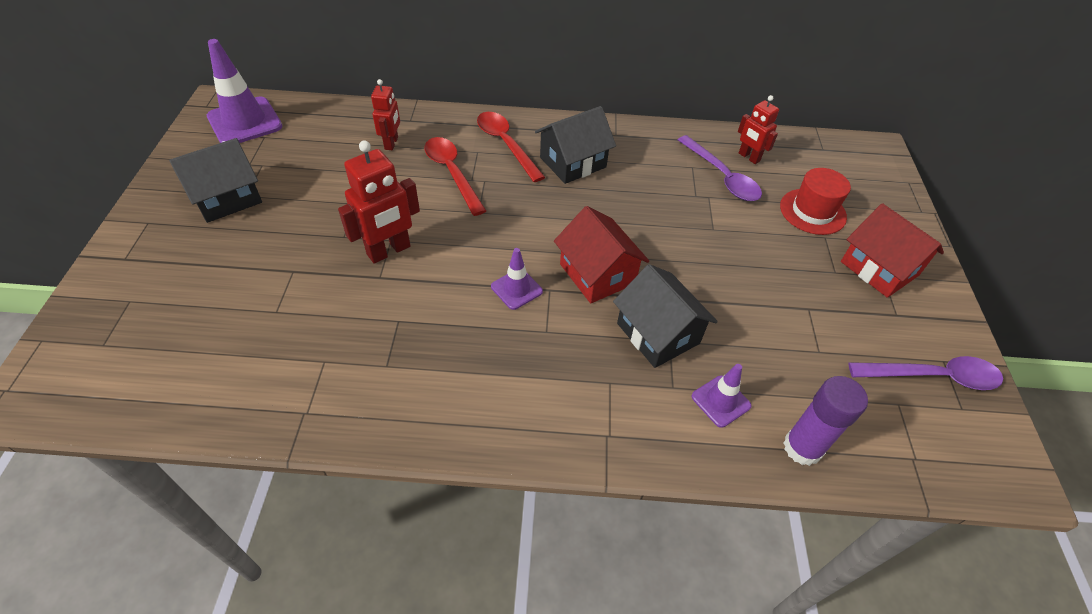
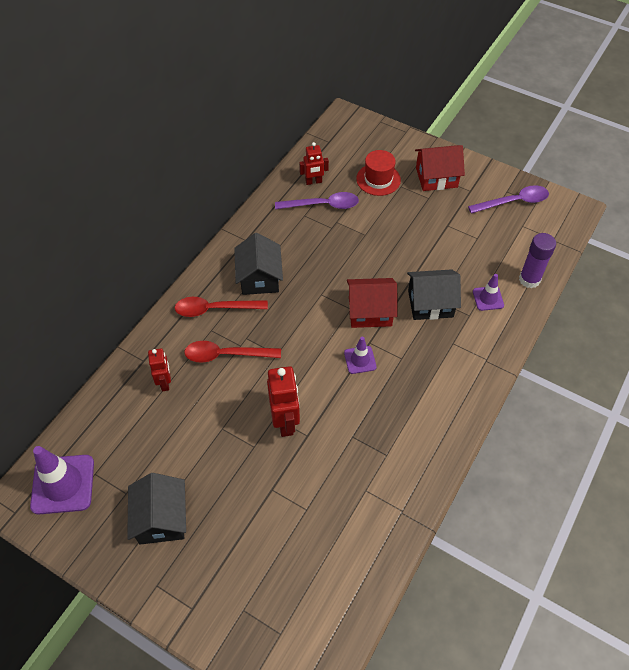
camera: 60 degrees left, 5 degrees up
(391, 143) = (165, 382): red robot -> red robot turned 45 degrees clockwise
(933, 376) = (513, 202): purple spoon -> purple spoon turned 45 degrees clockwise

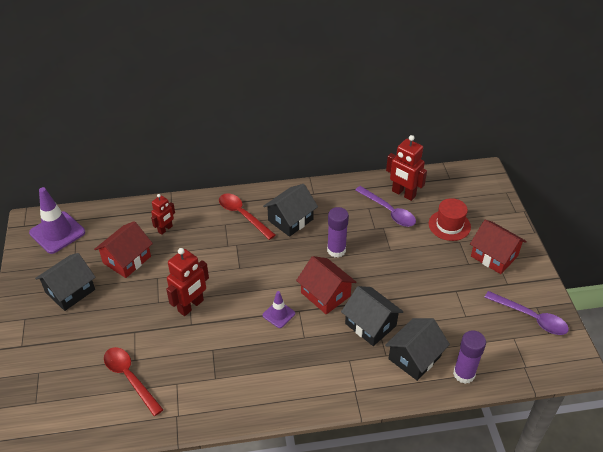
camera: 50 degrees right, 10 degrees down
(171, 441) = (127, 260): none -> red house
(226, 355) = (213, 243): red spoon -> red spoon (130, 378)
(313, 182) = (403, 194): red robot -> red robot, size x1.61
(329, 270) = (336, 250): none -> purple glue stick
(488, 298) = (414, 357): purple traffic cone -> black house

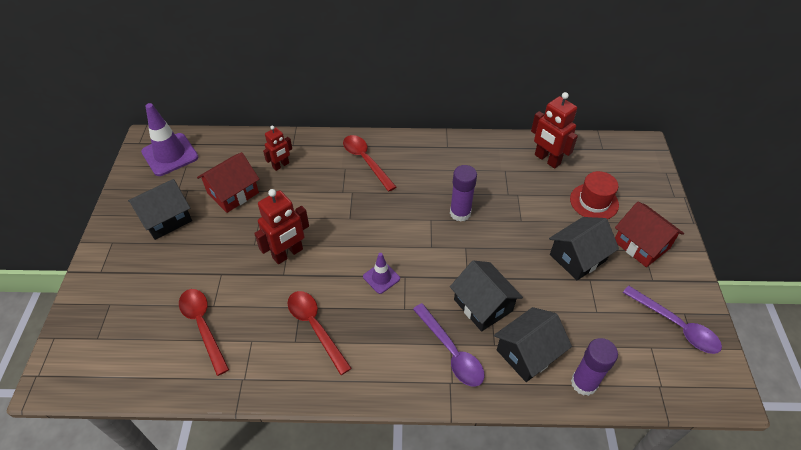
camera: 10 degrees right, 5 degrees up
(230, 364) = (315, 327): none -> red spoon
(290, 220) = (416, 172): black house -> black house (577, 257)
(325, 294) = (438, 262): red house -> none
(389, 211) = (527, 177): purple spoon -> purple spoon (451, 352)

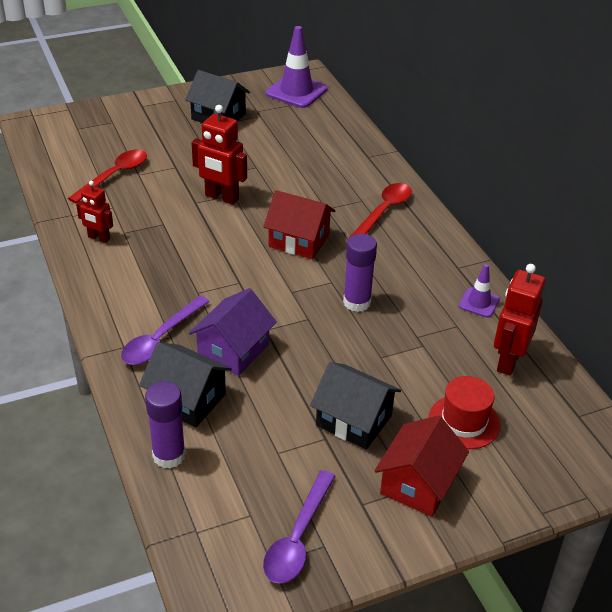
camera: 65 degrees right, 10 degrees down
(233, 193) = (275, 142): red house -> red house (299, 240)
(281, 165) = (332, 158): red robot -> red robot (98, 238)
(315, 327) = (145, 240): red spoon -> none
(381, 277) = (228, 266): purple traffic cone -> purple traffic cone (479, 303)
(483, 305) = (233, 350): black house -> purple house

